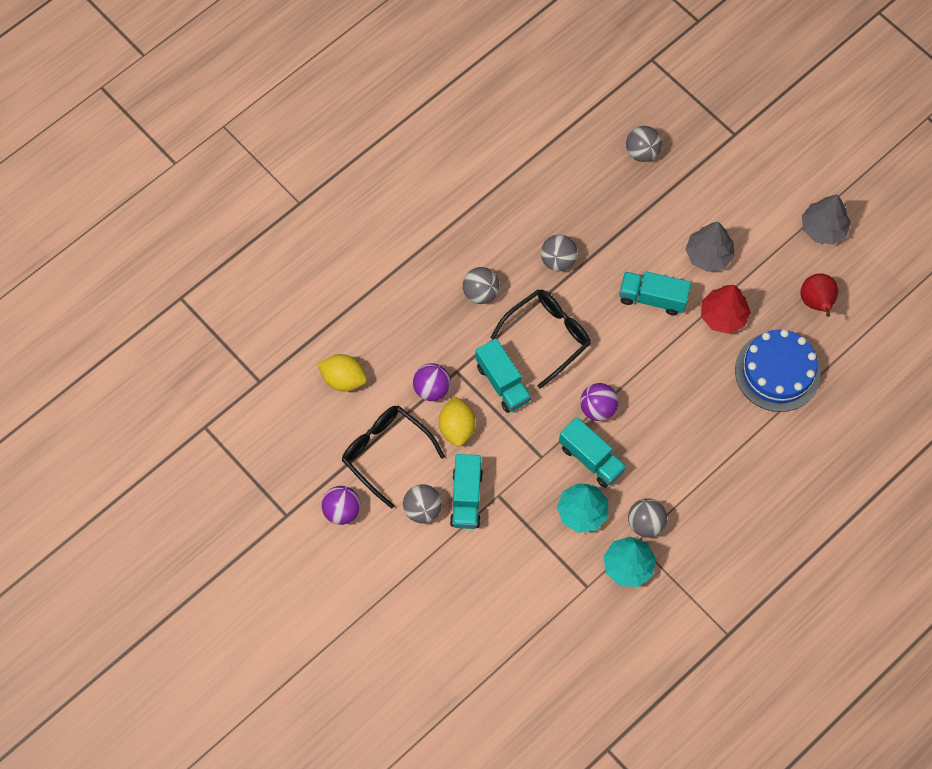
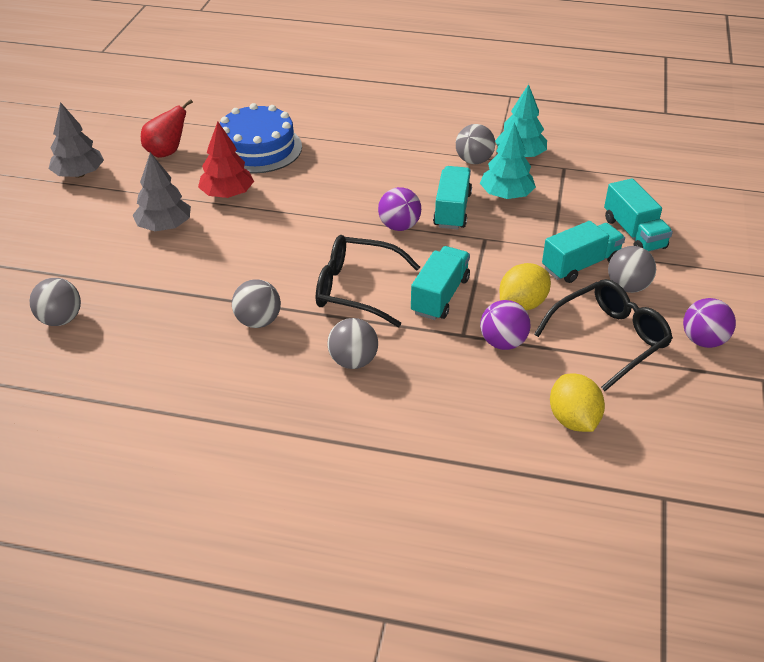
camera: 125 degrees left, 25 degrees down
(386, 454) = (608, 340): black glasses -> black glasses turned 135 degrees counterclockwise
(652, 298) = (246, 240): turquoise truck -> turquoise truck (634, 233)

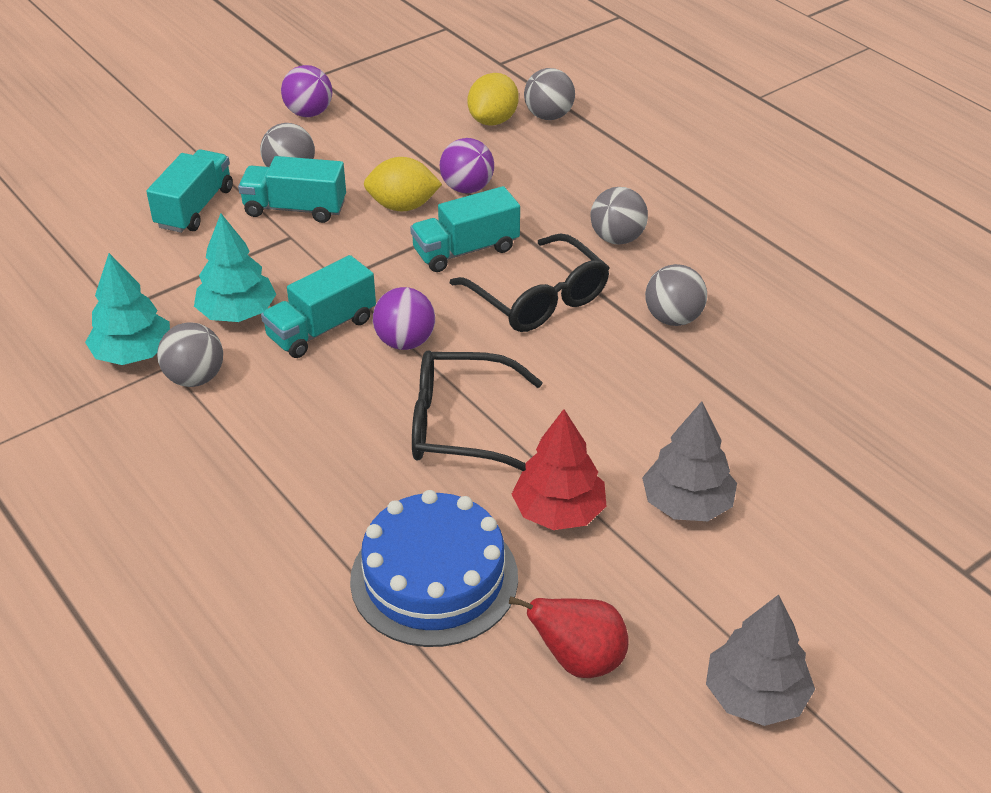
camera: 140 degrees left, 0 degrees up
(60, 319) = (898, 434): grey ball -> grey ball (548, 116)
(608, 340) = (378, 148): black glasses -> black glasses (462, 426)

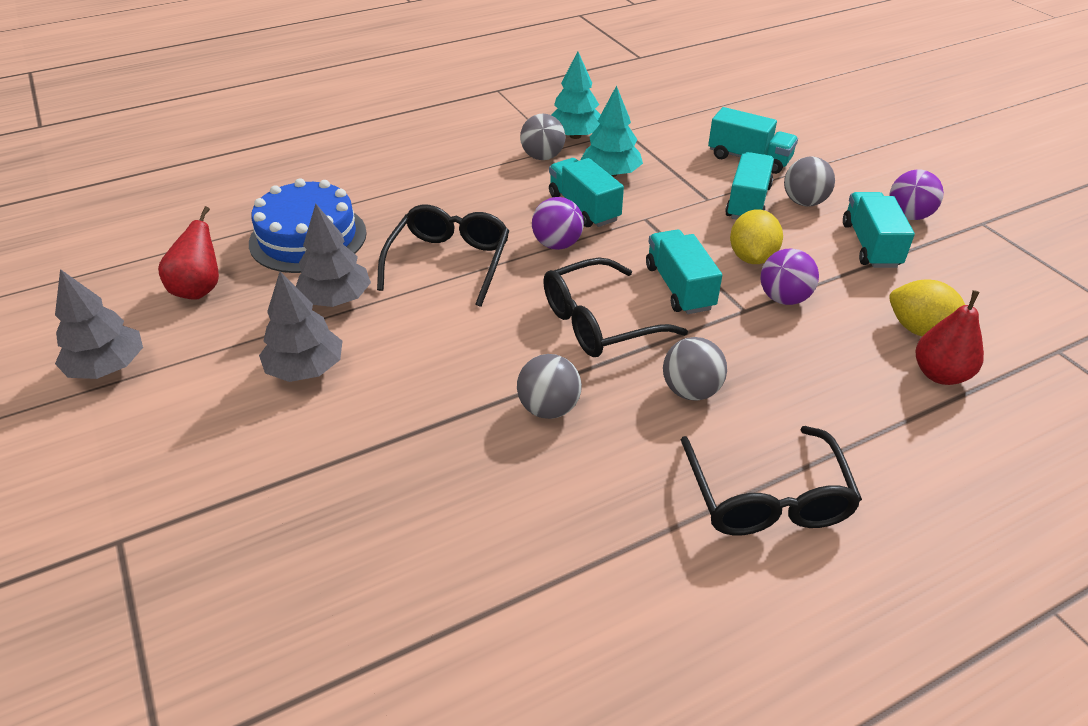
camera: 100 degrees right, 0 degrees up
(366, 137) = (870, 245): none -> turquoise truck
(548, 116) = (940, 374): grey ball -> red pear
(558, 511) = (336, 299): red tree -> grey tree
(720, 200) = (766, 496): none -> black glasses

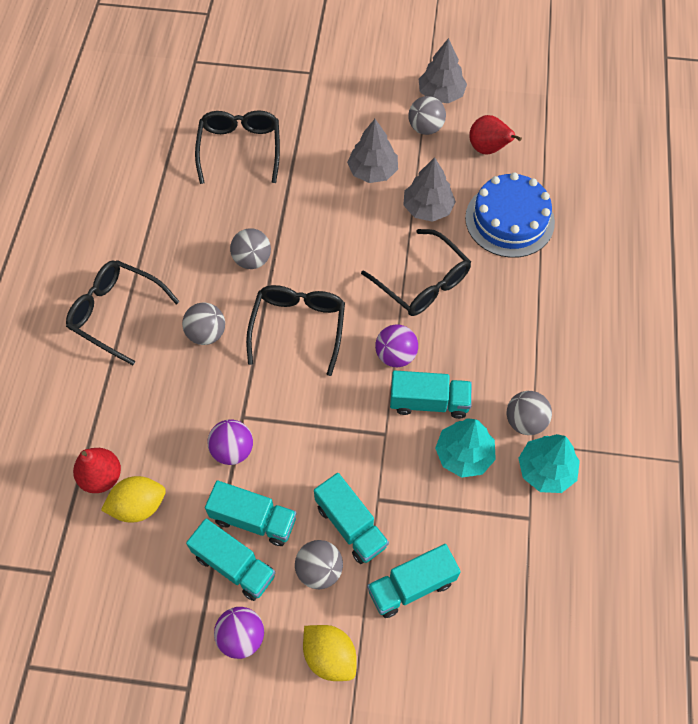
camera: 125 degrees right, 20 degrees up
(189, 355) = (425, 128): none -> grey ball
(362, 535) = (240, 150): none -> black glasses
(679, 287) = (293, 396): turquoise truck -> turquoise truck (254, 519)
(752, 258) = (286, 467): yellow lemon -> yellow lemon (330, 656)

